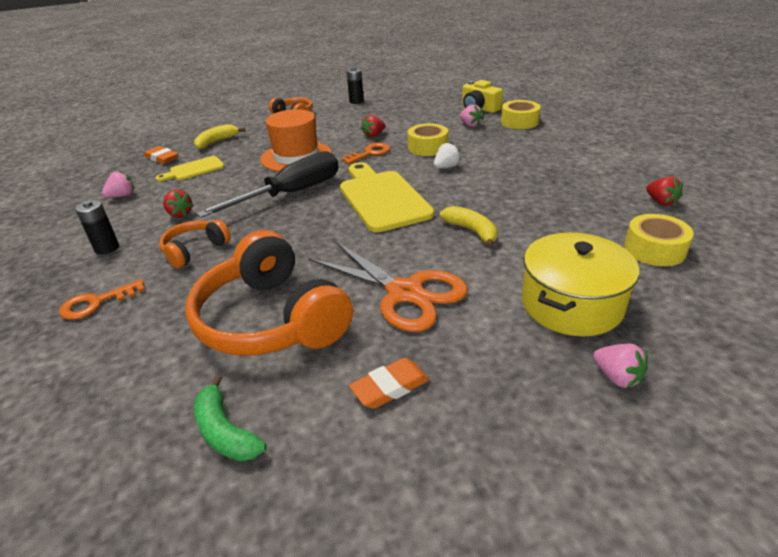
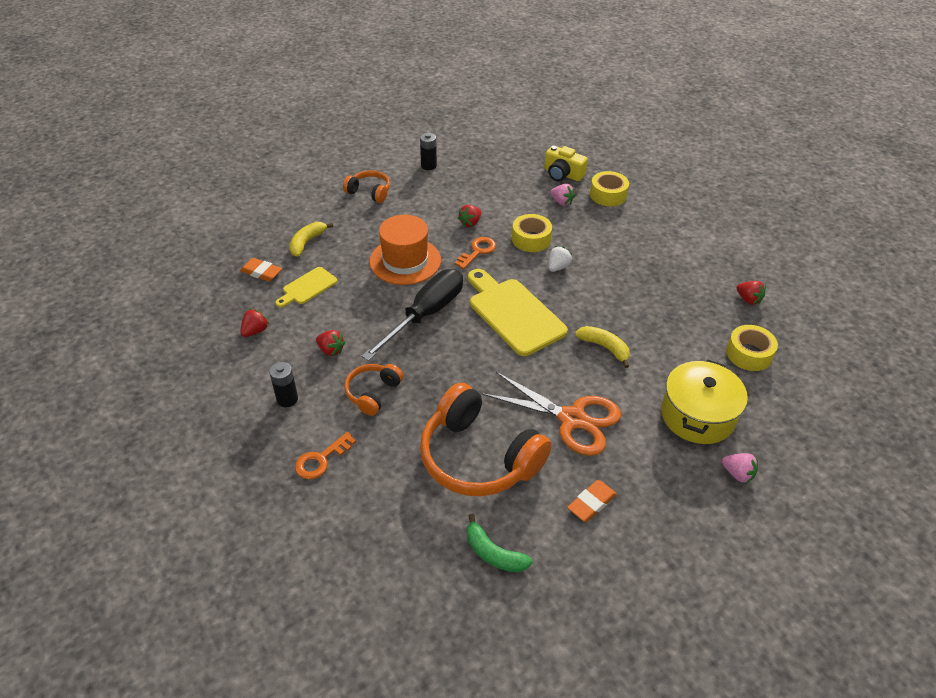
camera: 15 degrees left, 10 degrees up
(122, 196) = (255, 331): pink strawberry -> red strawberry

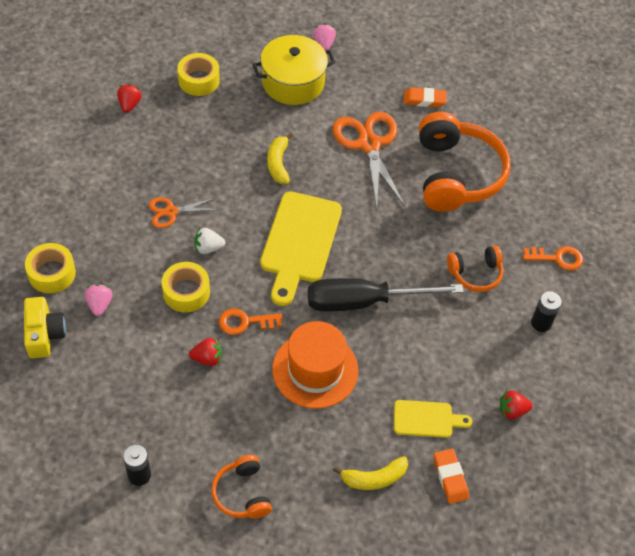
camera: 135 degrees left, 10 degrees up
(331, 350) = (469, 336): red strawberry -> none
(493, 553) = (510, 124): green banana -> none
(610, 267) = (171, 212): none -> orange scissors

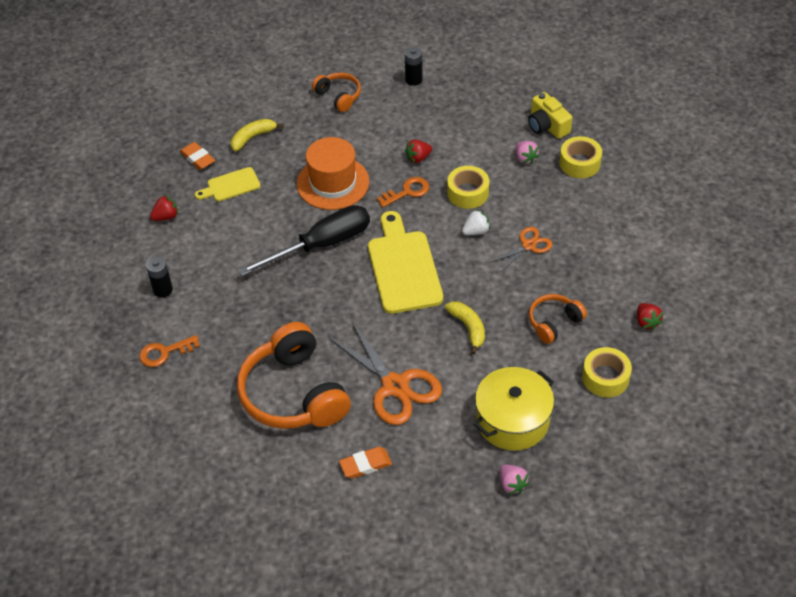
camera: 160 degrees right, 5 degrees down
(475, 274) = (236, 306): orange headphones -> orange headphones (554, 322)

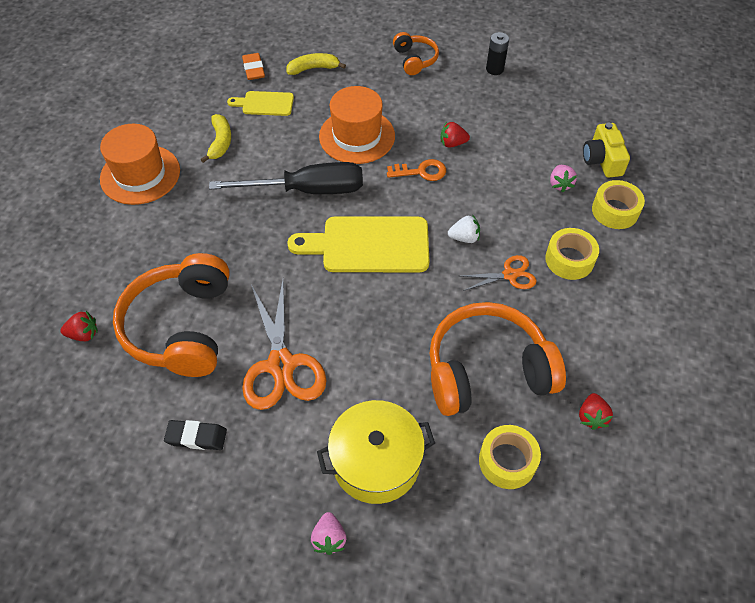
camera: 25 degrees right, 5 degrees up
(163, 290) = (140, 174): black battery -> orange hat
(164, 352) = (99, 233): orange key -> none
(166, 216) = (190, 110): red strawberry -> red strawberry (84, 334)
(365, 464) = (196, 437): orange eraser -> black eraser
(403, 268) = (369, 245): yellow cutting board -> yellow cutting board turned 105 degrees counterclockwise
(468, 193) = (480, 196): yellow tape -> yellow tape (569, 259)
(468, 328) = (394, 336): yellow banana -> yellow banana (220, 142)
(554, 322) = (487, 370): orange headphones -> orange headphones, size x1.99

